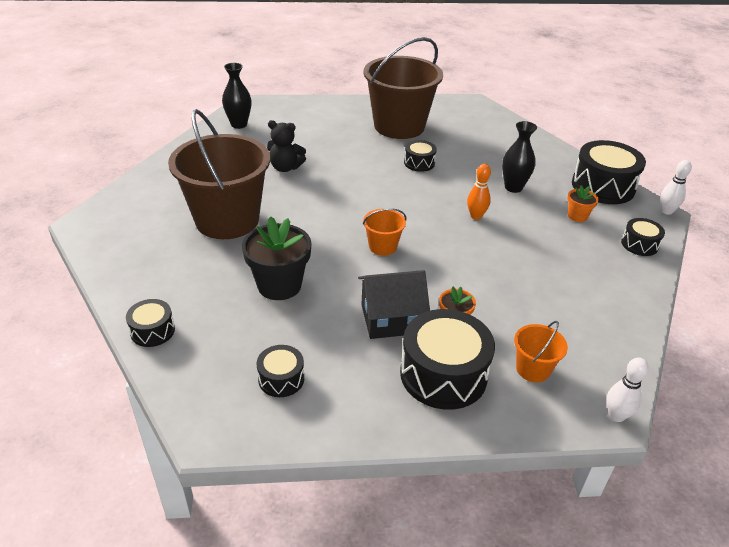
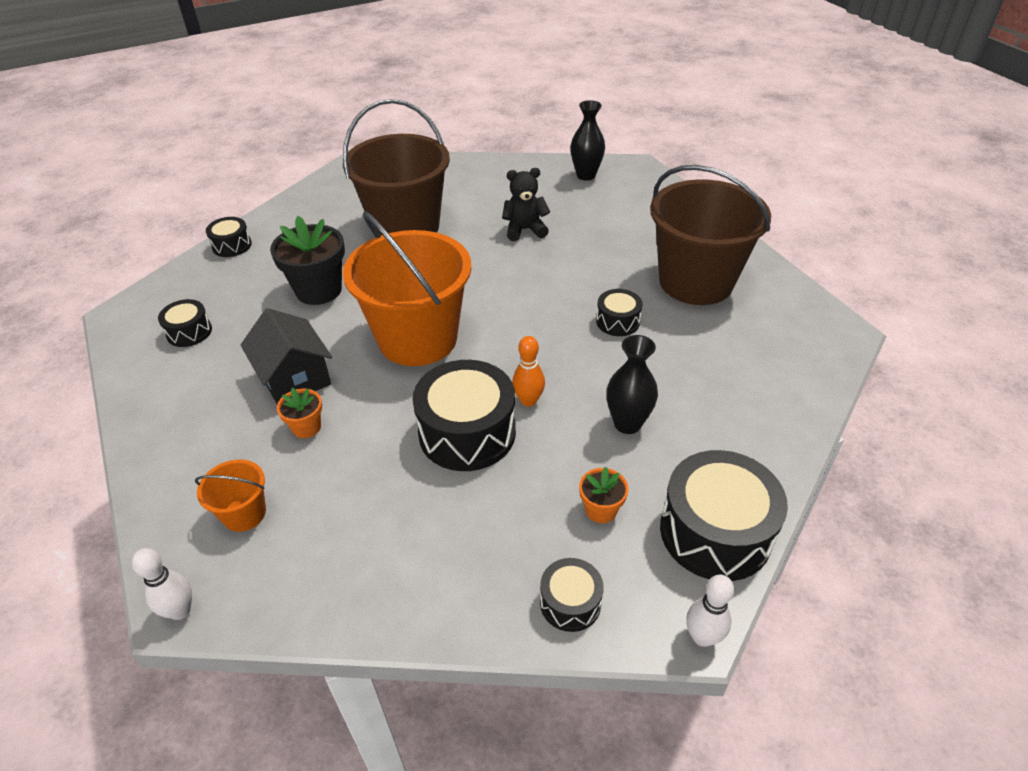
camera: 70 degrees right, 5 degrees up
(285, 167) = (525, 230): black teddy bear -> black teddy bear turned 90 degrees clockwise
(383, 246) = (418, 339): orange bucket -> orange bucket, size x2.32
(443, 374) = (218, 438): black drum -> black drum (467, 432)

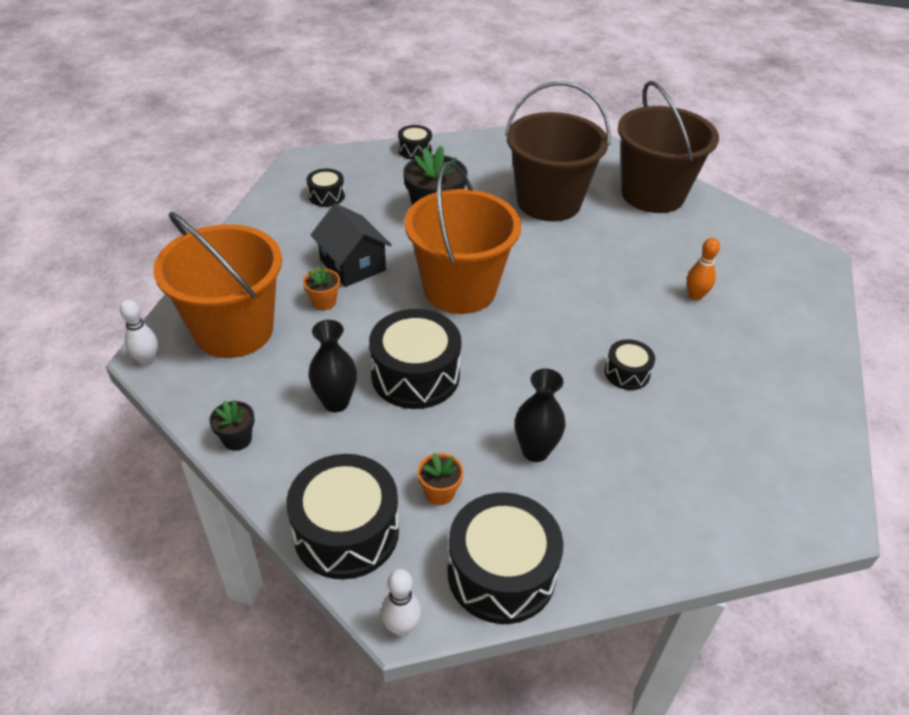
camera: 40 degrees right, 0 degrees up
(244, 513) = (234, 330): orange bucket -> orange bucket, size x2.32
(294, 378) = (352, 265): black house -> black house turned 45 degrees counterclockwise
(375, 608) = (237, 439): none -> black flower pot
(525, 230) = (641, 256): black teddy bear -> none
(528, 400) = (483, 383): orange bowling pin -> orange bowling pin (695, 296)
(570, 603) = (346, 531): black drum -> black drum, size x1.93
(586, 175) = (756, 239): black vase -> black vase (336, 402)
(696, 282) = (741, 386): brown bucket -> brown bucket (652, 194)

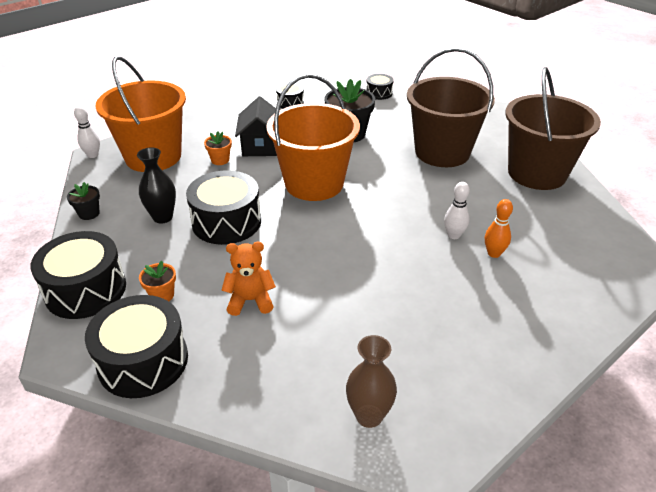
camera: 35 degrees right, 5 degrees down
(401, 627) = (52, 358): white bowling pin -> white bowling pin (454, 235)
(535, 451) = (250, 300): black vase -> orange teddy bear
(627, 373) = (375, 282): black drum -> none
(749, 505) = (369, 416): none -> brown vase

